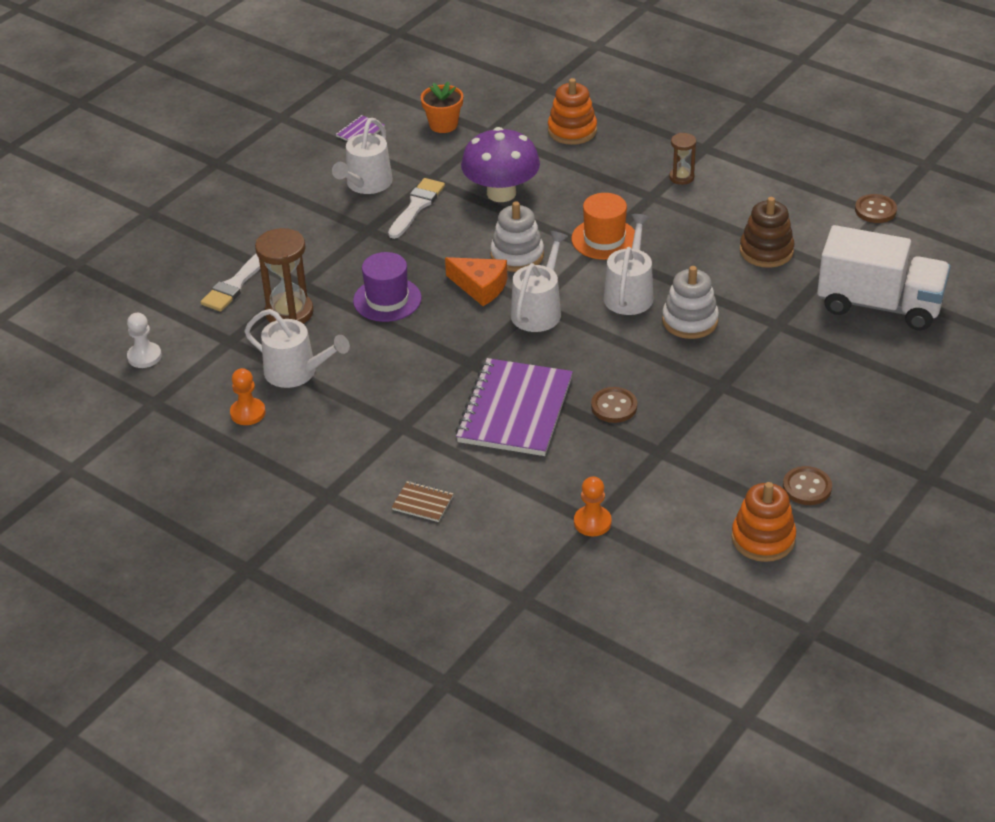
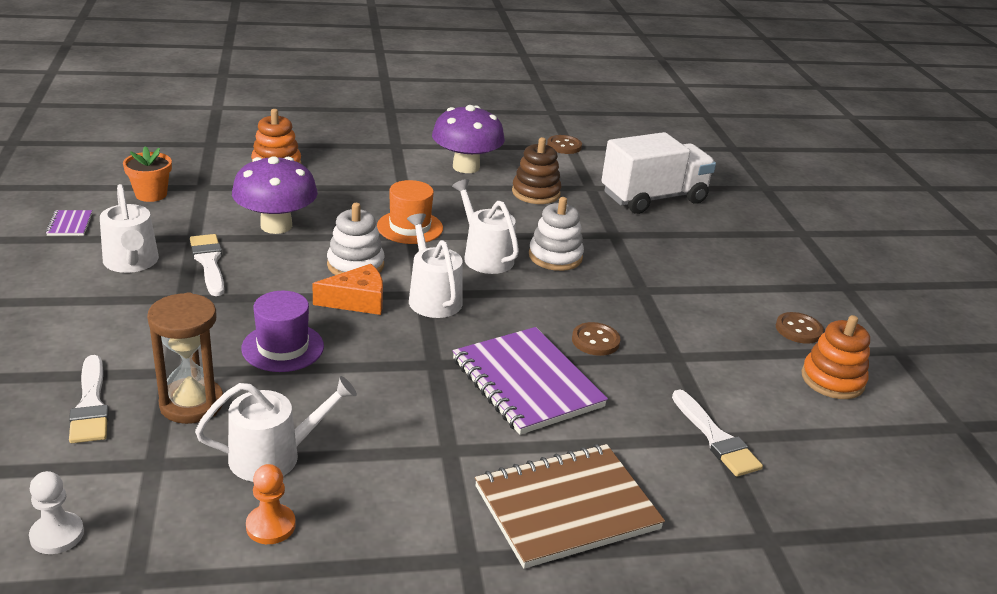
camera: 50 degrees left, 10 degrees down
(422, 503) = (566, 508): brown notebook -> brown notebook, size x2.44
(592, 522) = (716, 438): orange pawn -> white brush
(681, 177) = (407, 168): brown hourglass -> none
(738, 196) = (466, 167): none -> purple mushroom

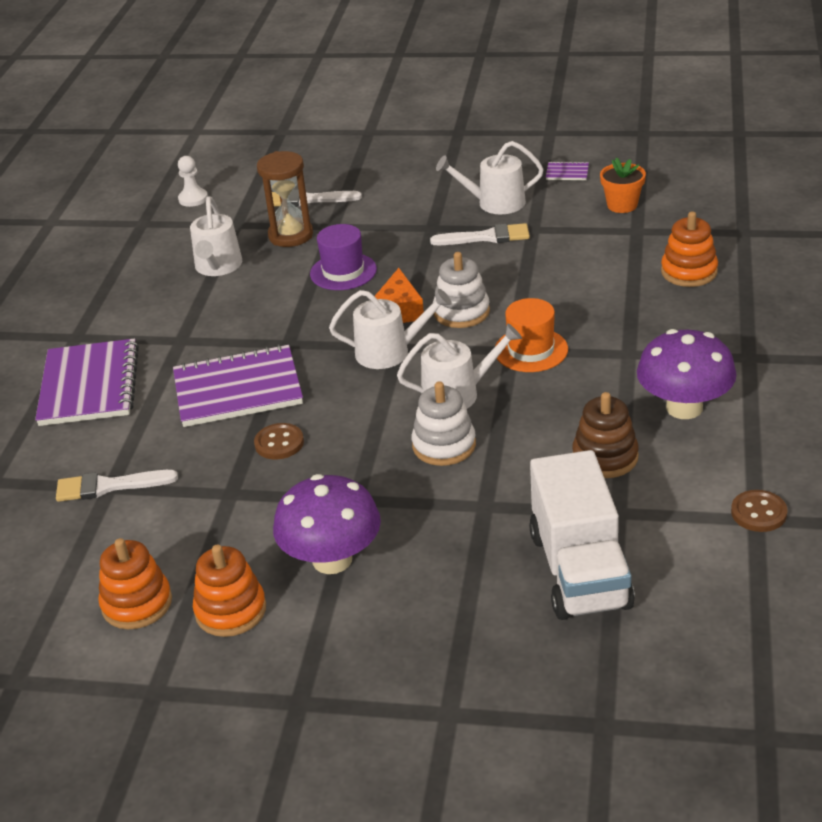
camera: 115 degrees right, 5 degrees up
(270, 526) = (154, 265): orange pawn -> none
(276, 226) = (548, 270): purple mushroom -> purple mushroom (332, 559)
(566, 508) = (89, 386): brown notebook -> purple notebook
(798, 330) = (230, 610): brown button -> orange stacking toy

